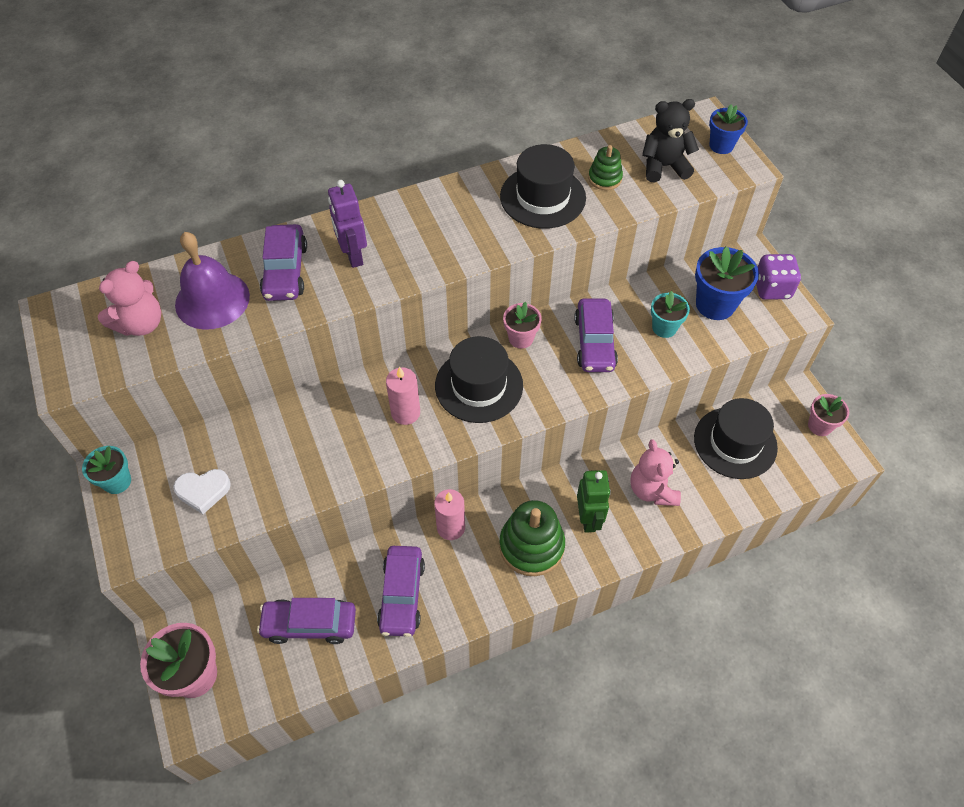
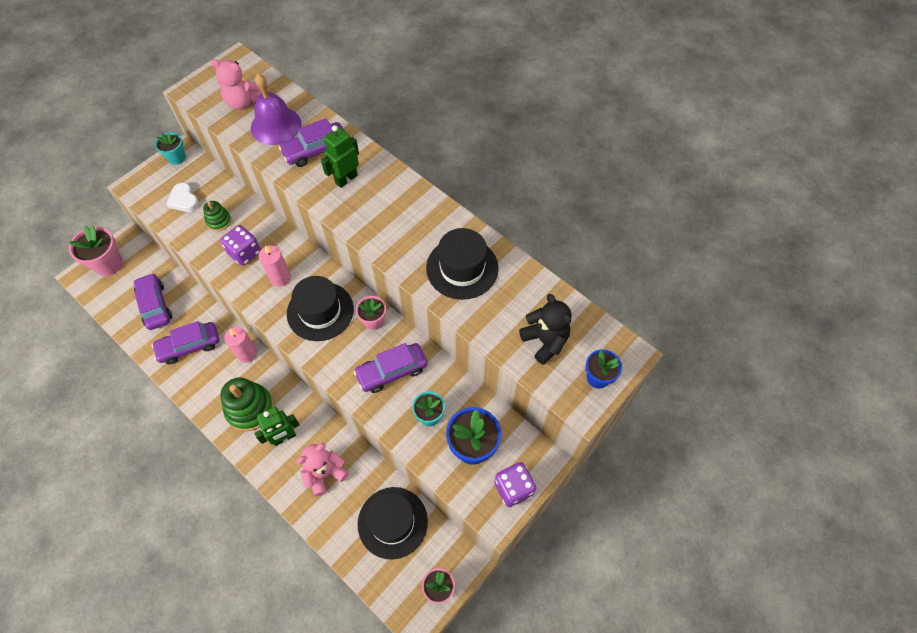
camera: 65 degrees right, 5 degrees up
(343, 441) = (245, 253): none -> purple dice
(353, 256) = (346, 179): purple robot -> green robot
(605, 178) = (506, 303): green stacking toy -> green stacking toy (219, 221)

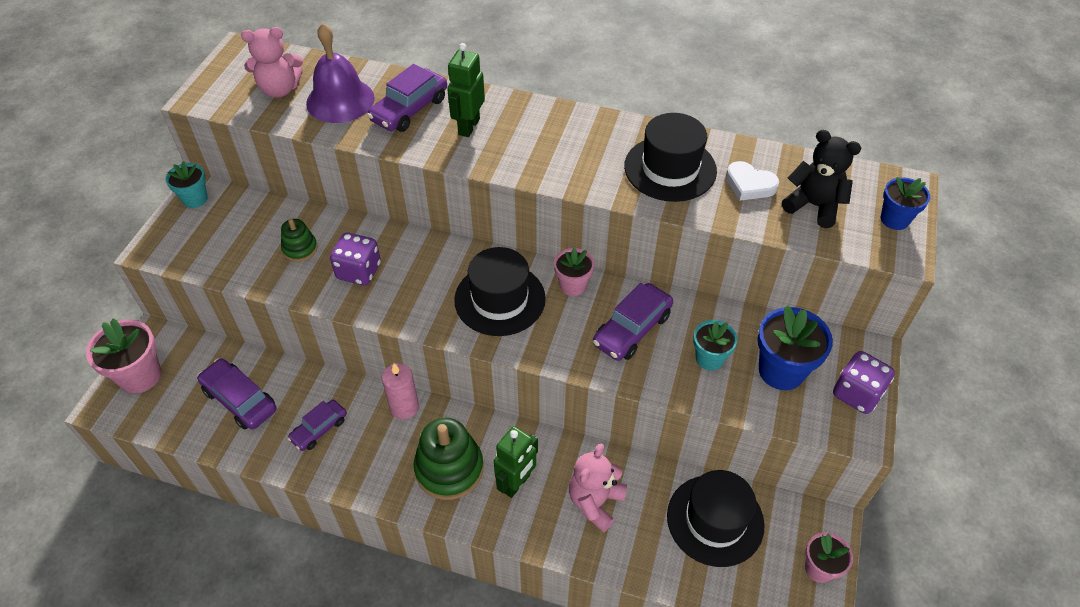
camera: 25 degrees left, 10 degrees down
(184, 200) = (236, 241): white heart -> white heart (749, 184)
(189, 346) = (319, 429): purple car -> purple car, size x0.66
(280, 278) = (424, 282): pink candle -> none

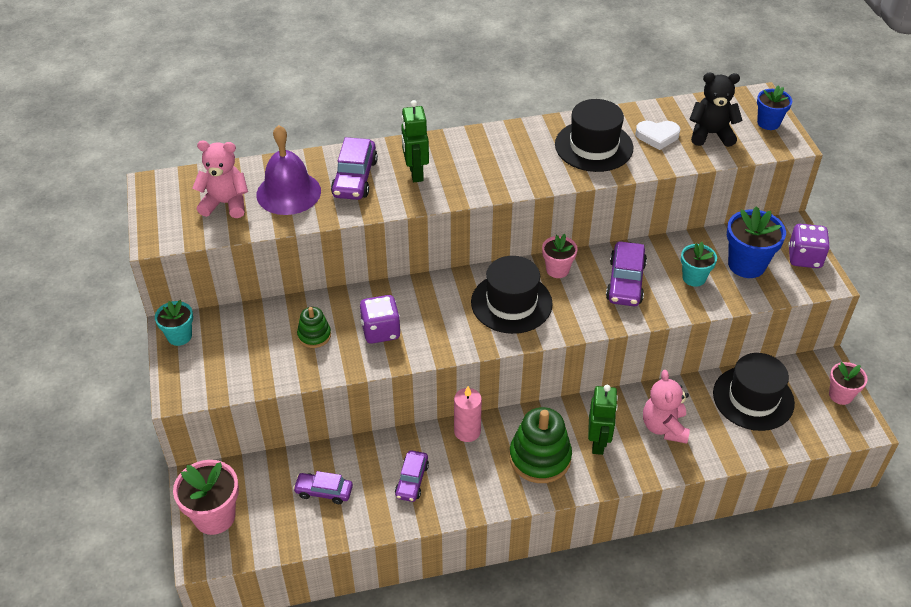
camera: 30 degrees left, 5 degrees down
(240, 400) = (324, 491): purple car -> purple car, size x0.66
(280, 89) = (225, 203): pink teddy bear -> pink teddy bear turned 135 degrees counterclockwise

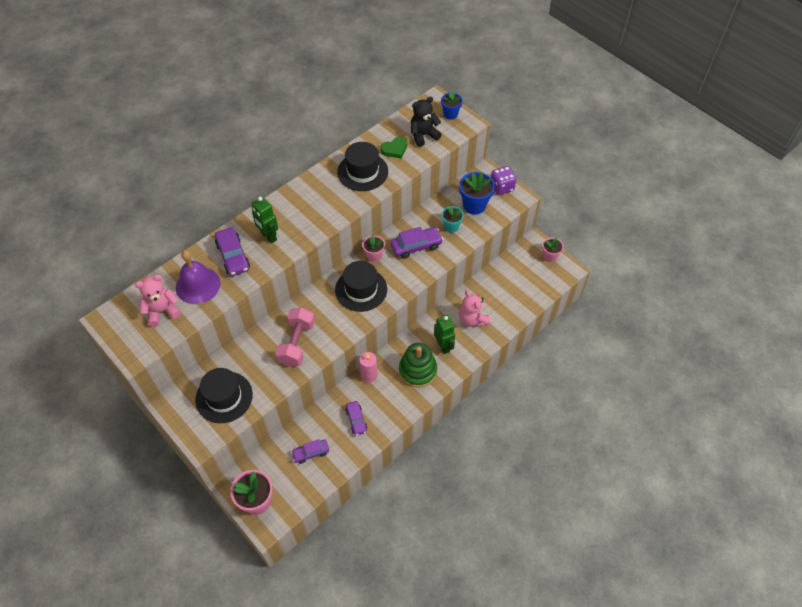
camera: 30 degrees left, 10 degrees up
(179, 336) = (175, 407): turquoise flower pot -> none
(314, 335) = (259, 365): green stacking toy -> none
(381, 331) = (297, 343): purple dice -> pink dumbbell
(625, 282) = (416, 246): purple car -> purple car turned 90 degrees counterclockwise
(657, 136) = (394, 149): white heart -> green heart
(753, 398) = (508, 279): black hat -> black hat (224, 397)

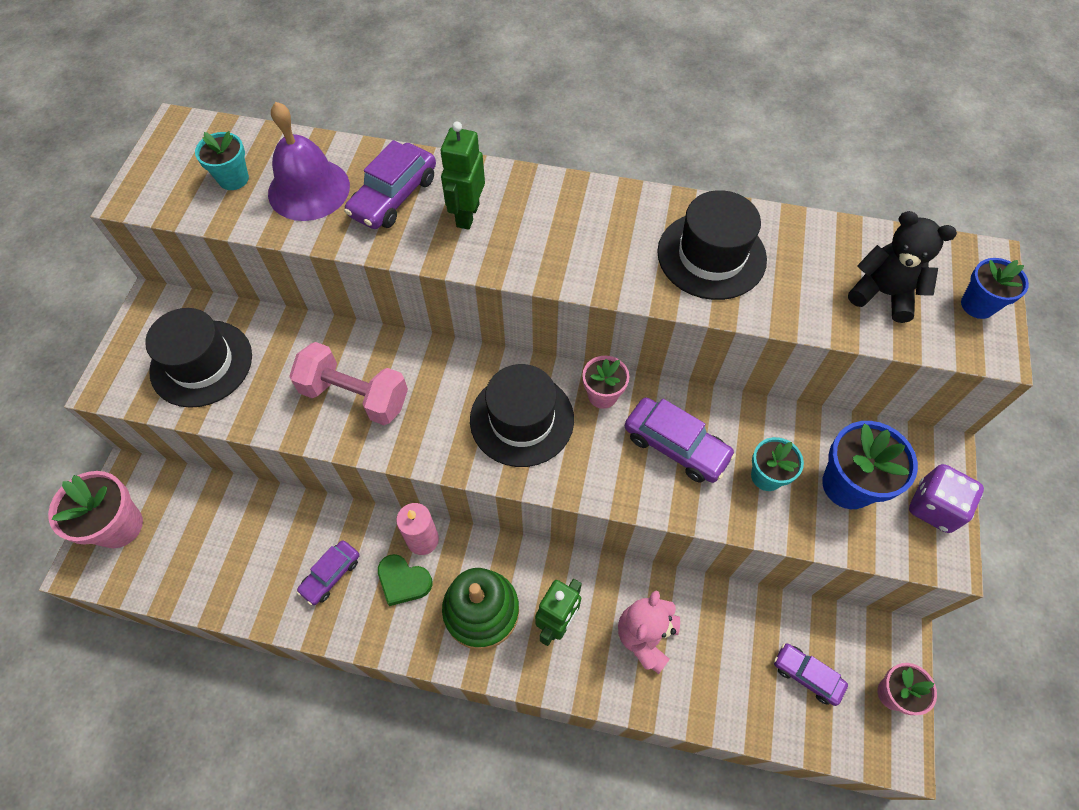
camera: 55 degrees right, 5 degrees up
(162, 311) = (233, 179): pink teddy bear -> turquoise flower pot
(297, 343) = (355, 396): pink dumbbell -> pink dumbbell turned 45 degrees clockwise
(311, 453) = (237, 546): purple car -> purple car (807, 675)
(394, 149) = (806, 270): green heart -> green heart (403, 581)

